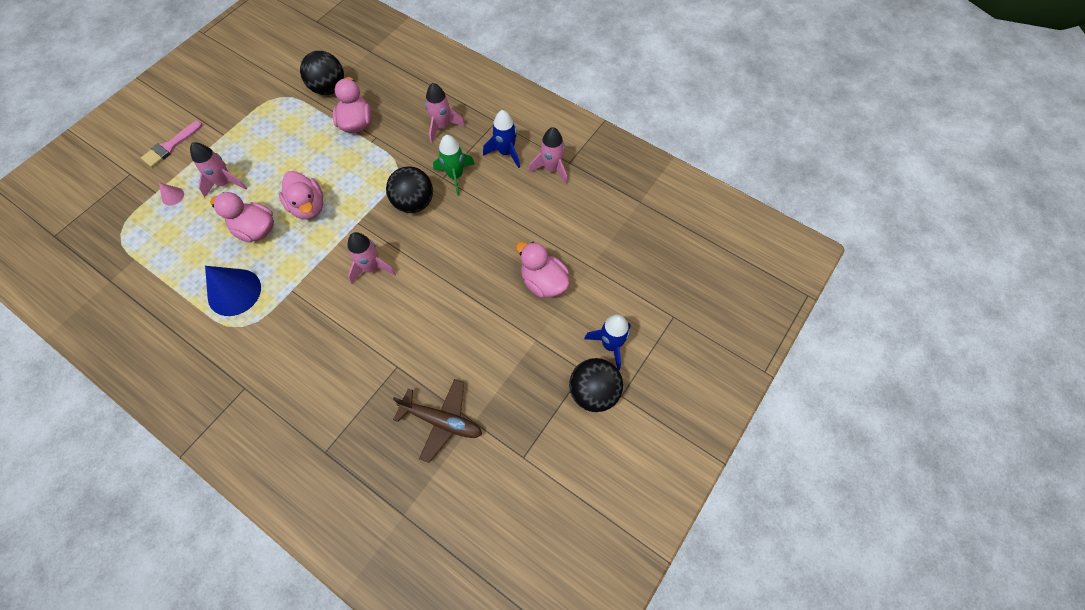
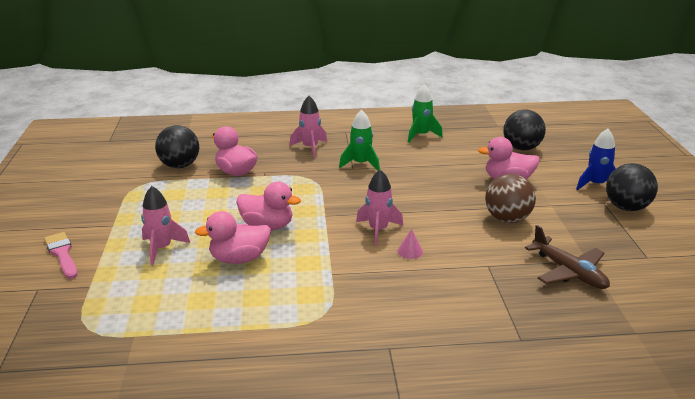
camera: 40 degrees left, 35 degrees down
(170, 146) = (62, 254): pink brush -> pink brush turned 150 degrees clockwise
(172, 196) = (115, 279): pink cone -> pink cone (410, 251)
(234, 292) = (280, 301): blue cone -> none
(414, 203) = (353, 187): black ball -> black ball (521, 148)
(442, 421) = (569, 272): brown plane -> brown plane turned 75 degrees clockwise
(478, 328) = (507, 219): none -> brown ball
(505, 152) = (377, 141): blue rocket -> none
(551, 169) = (421, 135): pink rocket -> green rocket

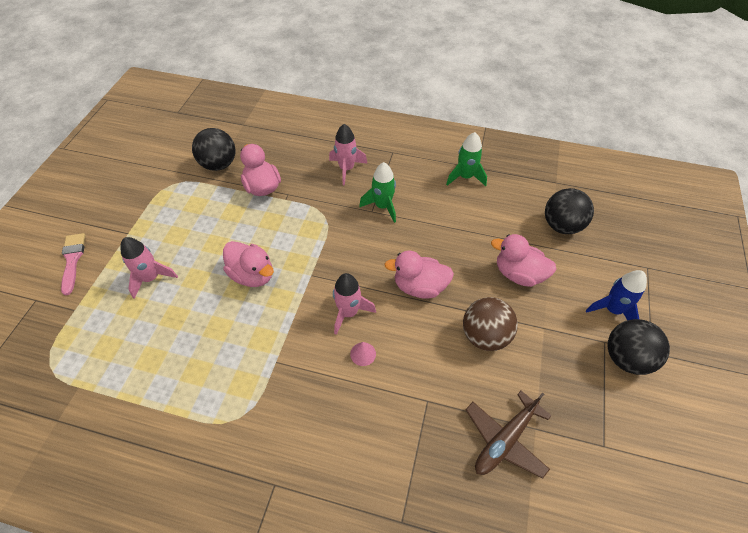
camera: 20 degrees right, 25 degrees up
(239, 259) = (207, 313): pink duck -> pink duck (419, 287)
(569, 272) = (504, 440): brown plane -> brown plane turned 60 degrees clockwise

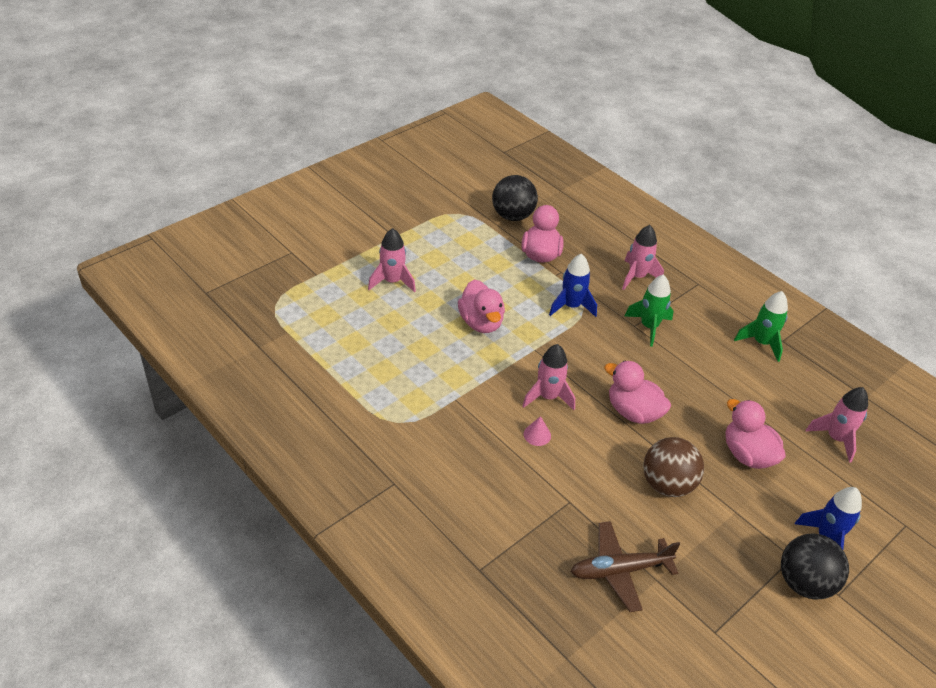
camera: 30 degrees right, 10 degrees down
(72, 260) = (337, 235): pink brush -> none
(315, 220) = (571, 306): none -> blue rocket
(561, 225) = (836, 438): black ball -> pink rocket

